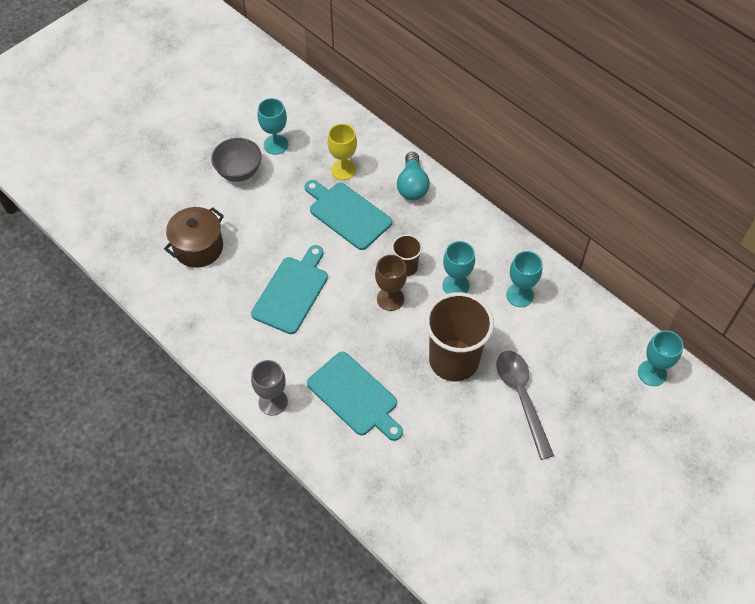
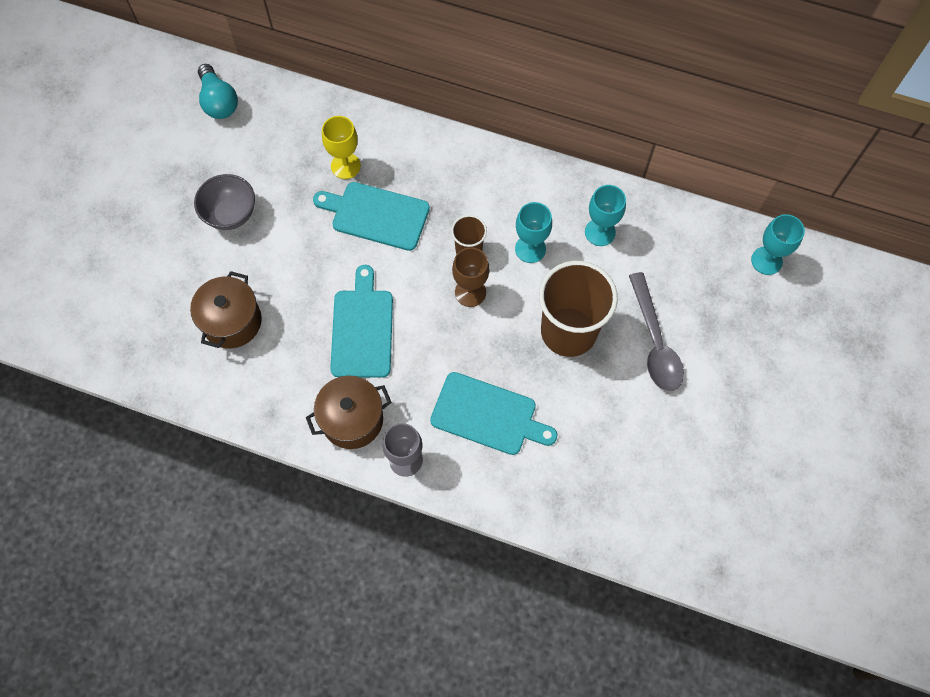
camera: 25 degrees left, 10 degrees up
(248, 355) = (352, 420): none -> brown pot
(276, 144) = (255, 166): turquoise goblet -> none
(412, 185) = (429, 154): turquoise light bulb -> turquoise light bulb (219, 101)
(521, 397) = (655, 342): grey spoon -> grey spoon turned 150 degrees counterclockwise

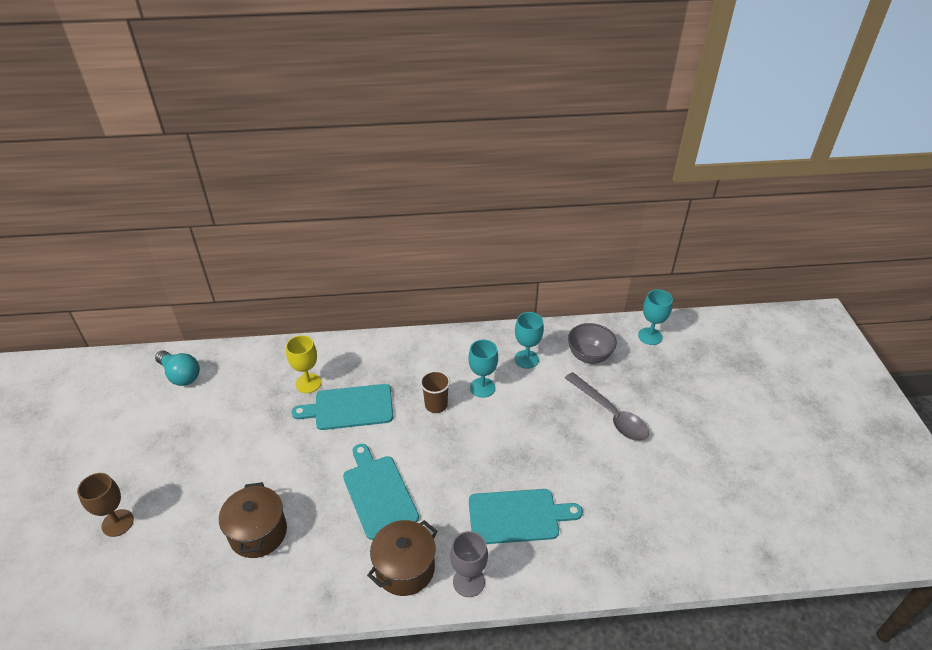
camera: 25 degrees left, 25 degrees down
(231, 214) = (223, 450): grey bowl -> grey bowl (589, 356)
(470, 292) = (453, 433): brown goblet -> brown goblet (117, 523)
(568, 331) = (544, 431): brown cup -> none

